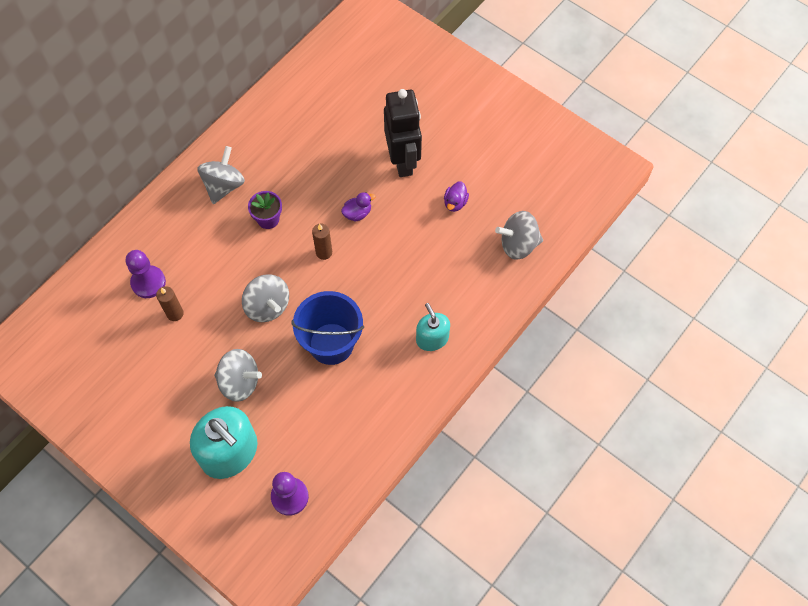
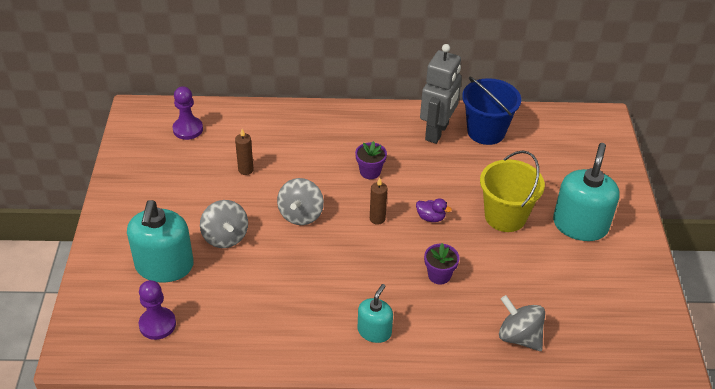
camera: 50 degrees right, 20 degrees down
(148, 282) = (255, 142): purple pawn -> purple pawn (188, 129)
(224, 185) = (370, 133): grey spinning top -> none
(270, 135) = (437, 132): none -> grey robot
(331, 343) = (307, 270): blue bucket -> blue bucket (486, 131)
(403, 161) = (505, 216): black robot -> yellow bucket
(419, 252) = (439, 275): none -> purple flower pot
(455, 203) = (507, 271): purple duck -> none
(456, 118) = (580, 225): none -> turquoise soap dispenser

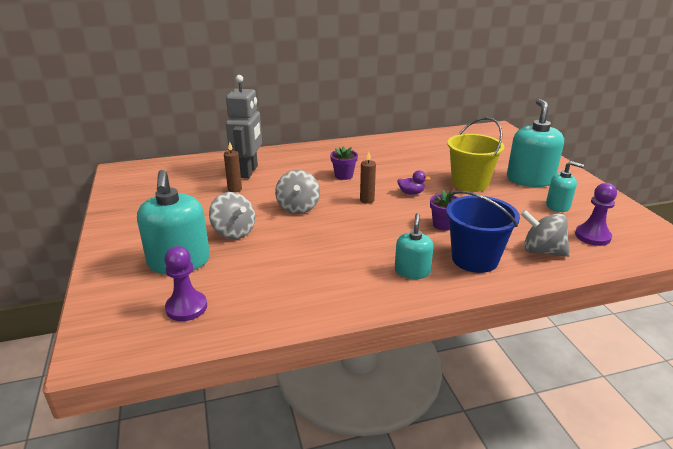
camera: 15 degrees left, 15 degrees down
(188, 129) = (172, 174): purple pawn -> purple pawn (592, 236)
(437, 132) = (383, 149): grey robot -> grey robot (248, 172)
(486, 131) = (420, 144): blue bucket -> blue bucket (474, 259)
(582, 275) = (558, 206): none -> turquoise soap dispenser

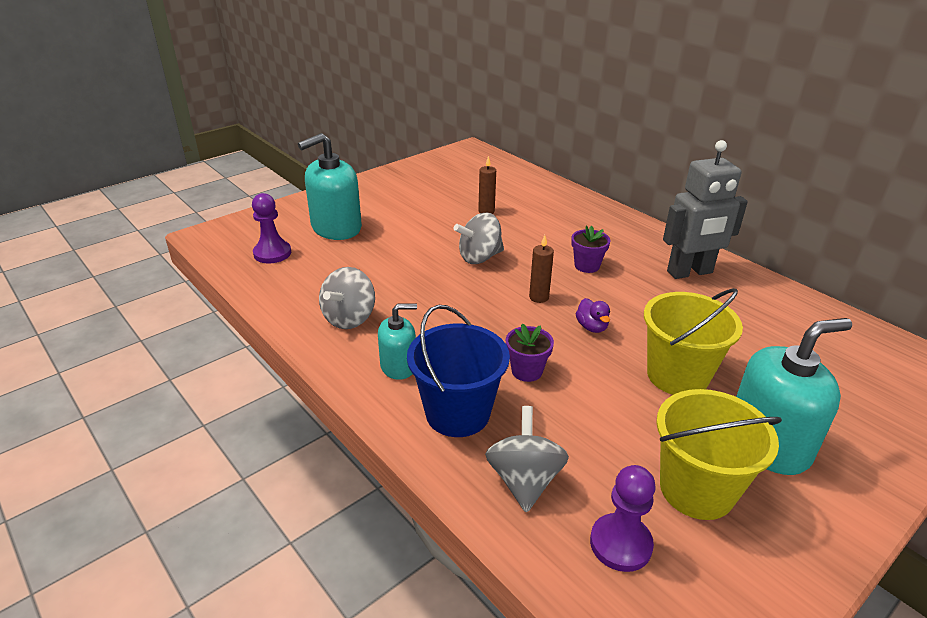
camera: 65 degrees right, 5 degrees up
(234, 232) = (402, 237): grey spinning top -> grey spinning top (349, 318)
(248, 172) = (532, 207): grey robot -> grey robot (690, 272)
(558, 206) = (696, 489): turquoise soap dispenser -> yellow bucket

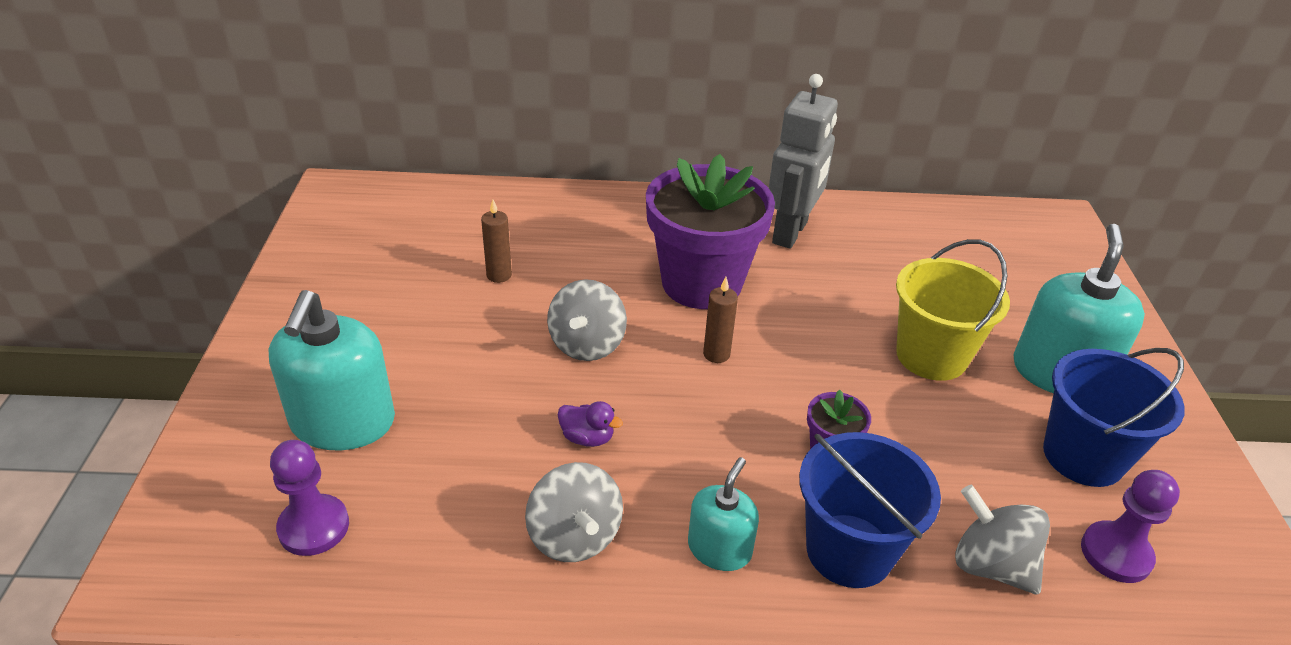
camera: 50 degrees left, 5 degrees up
(587, 266) = (701, 283): purple flower pot -> purple flower pot, size x2.38
(591, 327) = (806, 354): purple duck -> purple duck (587, 438)
(696, 489) = (1083, 456): yellow bucket -> blue bucket

